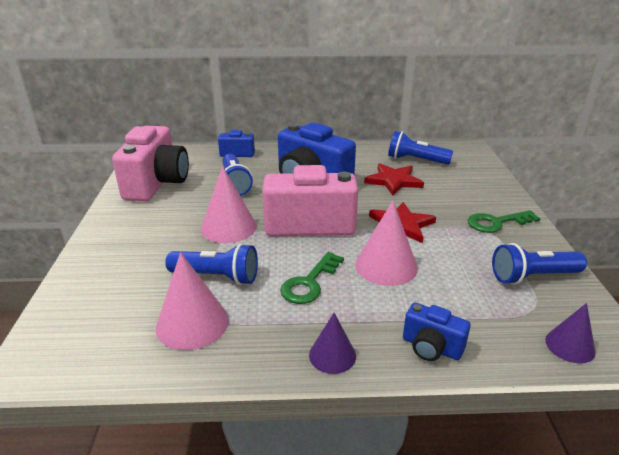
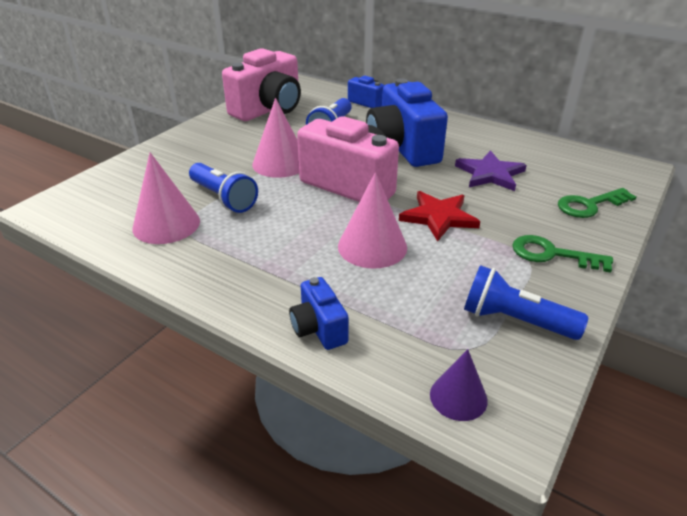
camera: 35 degrees right, 5 degrees up
(309, 282) = (287, 232): green key -> green key (589, 205)
(332, 355) = (232, 294): purple cone -> none
(393, 181) = (490, 174): red star -> purple star
(416, 160) = (546, 161): blue flashlight -> none

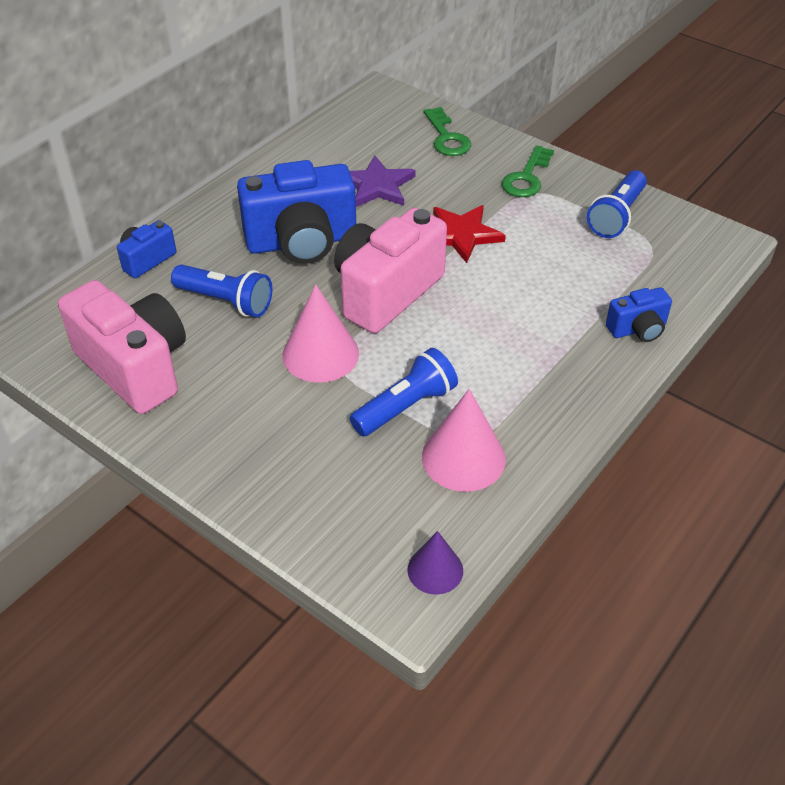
camera: 85 degrees left, 10 degrees up
(372, 246) = (513, 286): pink cone -> none
(458, 397) = (703, 259): purple cone -> purple cone (435, 570)

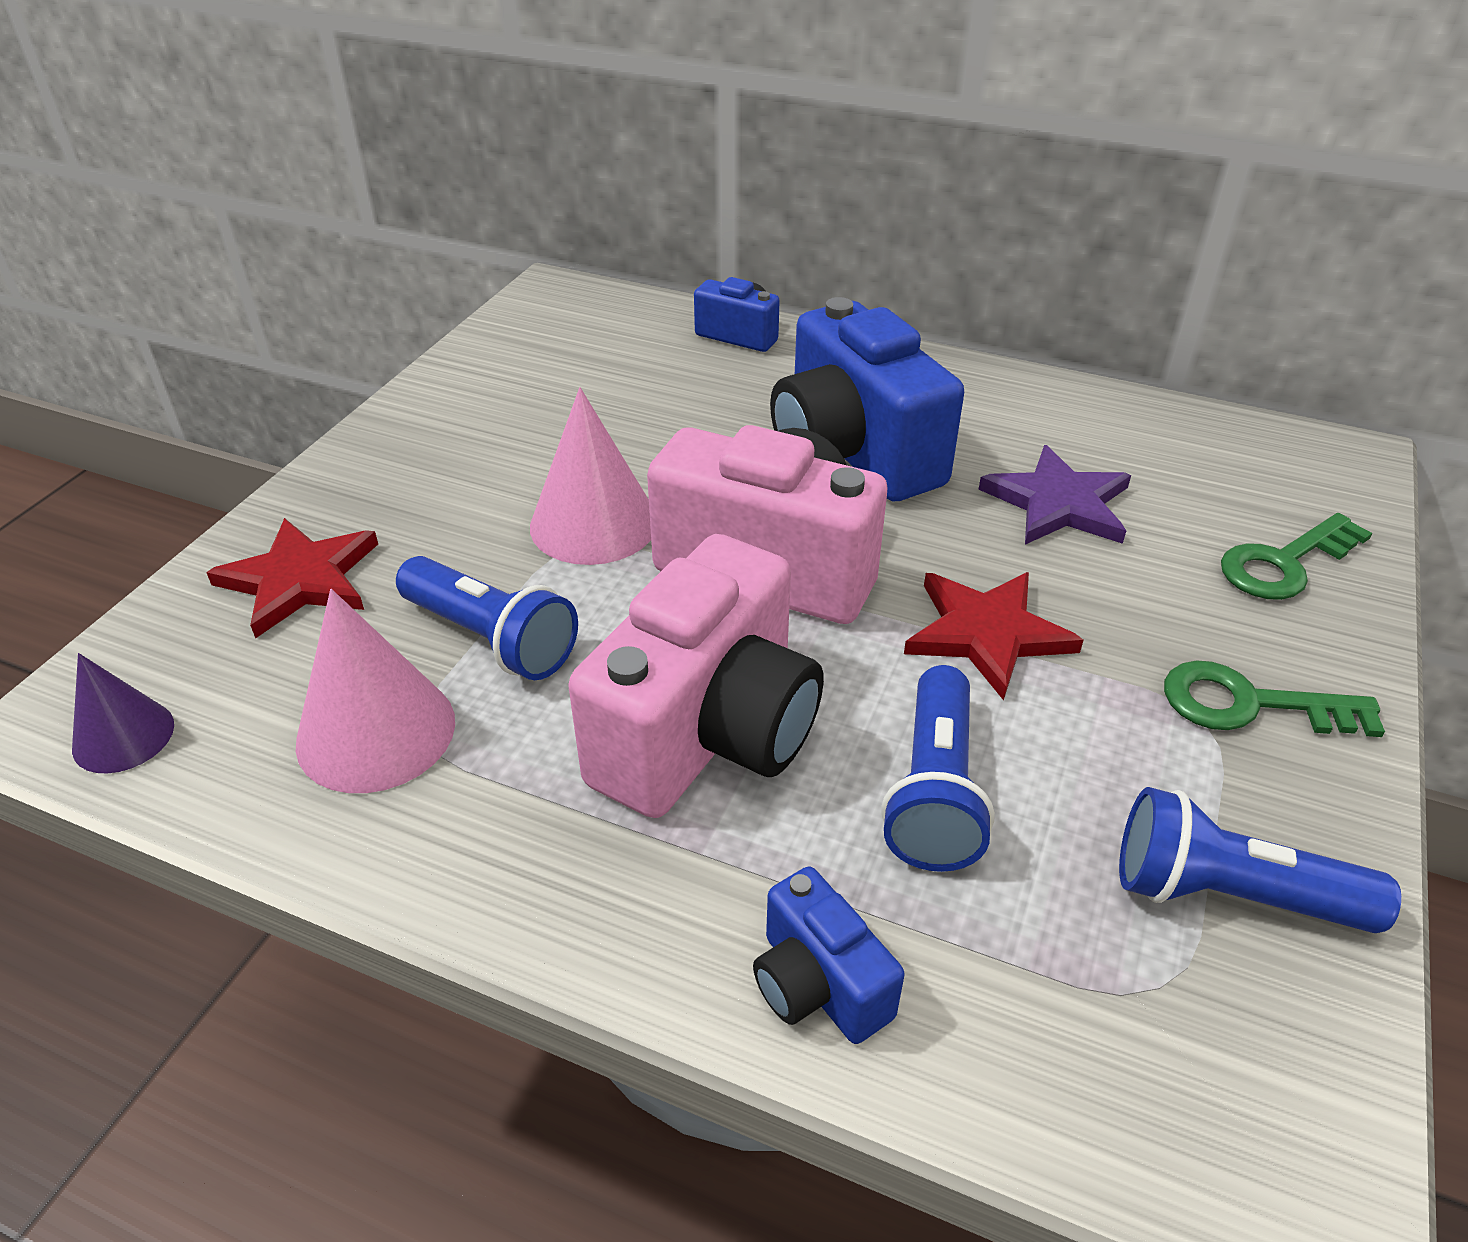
camera: 75 degrees right, 5 degrees down
(135, 367) = (524, 374): pink camera -> pink camera (708, 733)
(226, 301) = (681, 414): blue flashlight -> blue flashlight (934, 791)
(321, 490) = (300, 580): none -> red star

